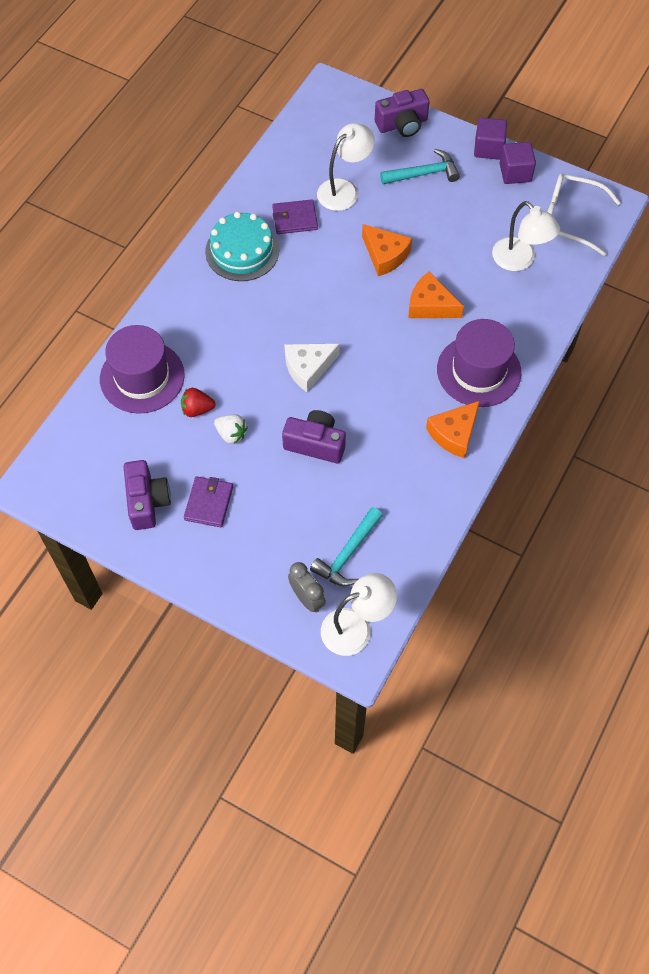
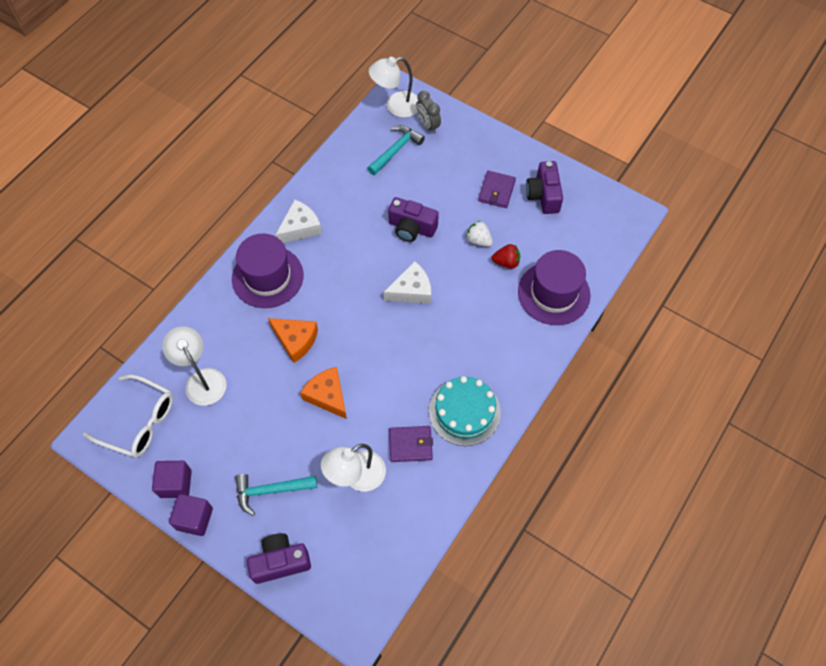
camera: 175 degrees left, 0 degrees up
(454, 434) = (300, 227): orange cheese -> white cheese

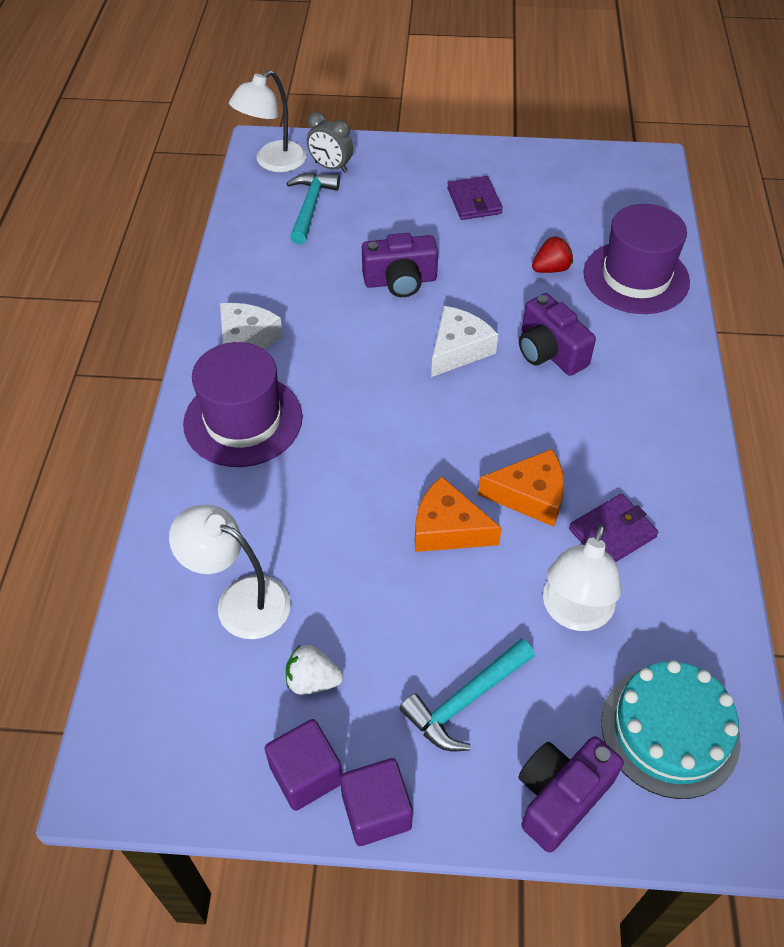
camera: 30 degrees left, 10 degrees down
(139, 422) = (178, 714): white glasses -> none
(295, 340) = (346, 480): orange cheese -> orange cheese (530, 495)
(464, 412) = (646, 457): turquoise cake -> turquoise cake (670, 730)
(478, 240) = (497, 260): white strawberry -> white strawberry (312, 680)
(543, 195) = (534, 184): purple camera -> purple camera (549, 352)

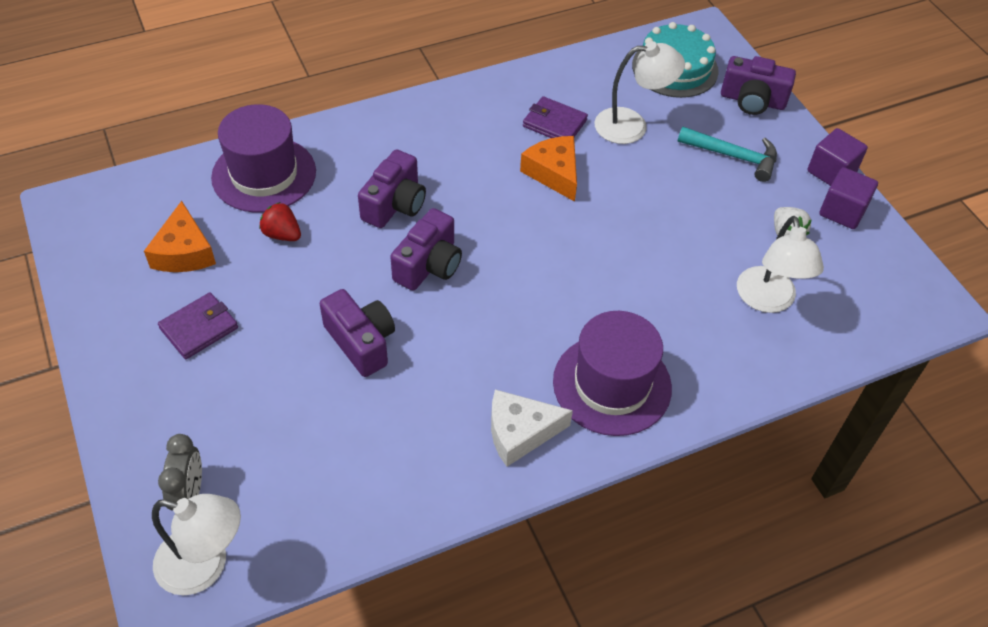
camera: 120 degrees left, 0 degrees up
(310, 207) = (279, 478): turquoise hammer -> none
(447, 528) = (617, 208): orange cheese -> orange cheese (184, 252)
(458, 349) = (429, 265): white cheese -> purple camera

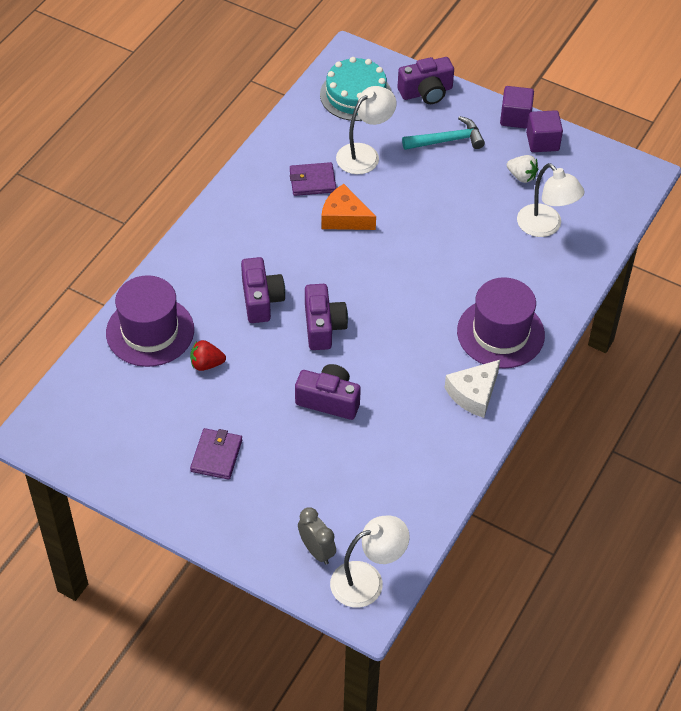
camera: 35 degrees left, 0 degrees up
(184, 252) = (152, 415): orange cheese -> none

